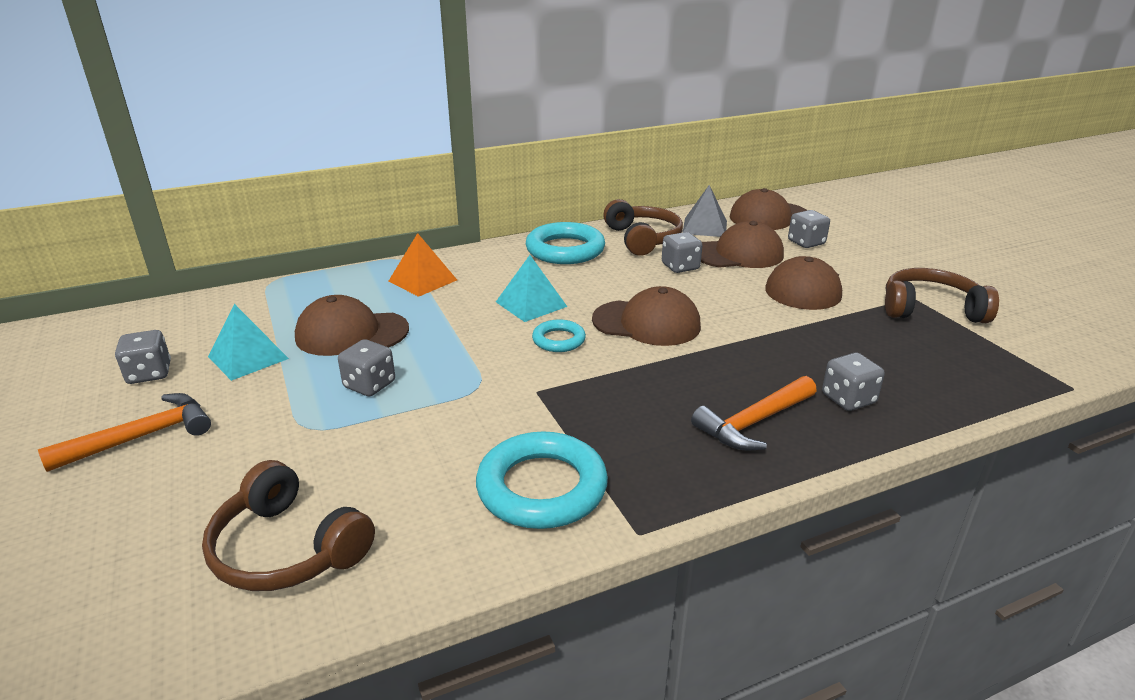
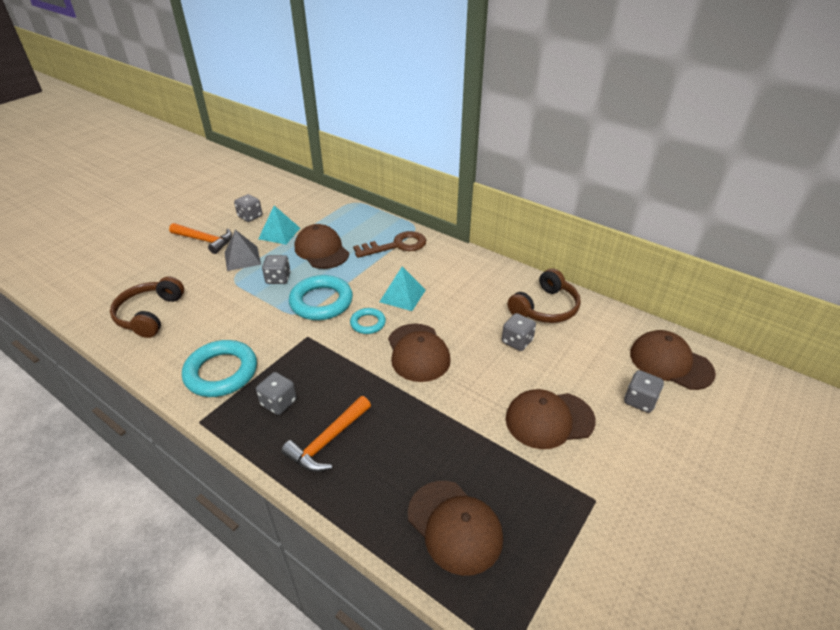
camera: 60 degrees right, 10 degrees up
(422, 280) = (396, 245): orange pyramid -> brown key
(565, 250) = (489, 280): turquoise ring -> turquoise ring (321, 302)
(704, 227) = (603, 332): grey pyramid -> grey pyramid (242, 258)
(738, 254) = (571, 365): brown cap -> brown cap (454, 526)
(754, 422) = (328, 441): orange hammer -> orange hammer turned 75 degrees counterclockwise
(848, 399) = (387, 485): grey dice -> grey dice (279, 403)
(930, 309) = (582, 517): brown headphones -> none

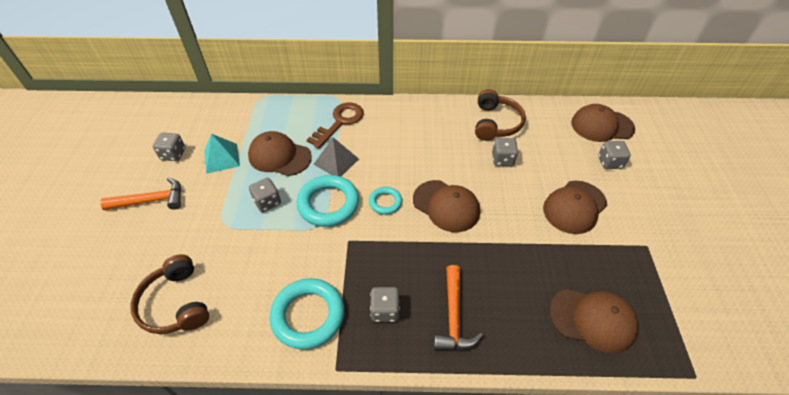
camera: 35 degrees left, 10 degrees up
(242, 258) = (211, 199): grey pyramid -> grey pyramid (336, 161)
(402, 295) = (388, 164): turquoise pyramid -> none

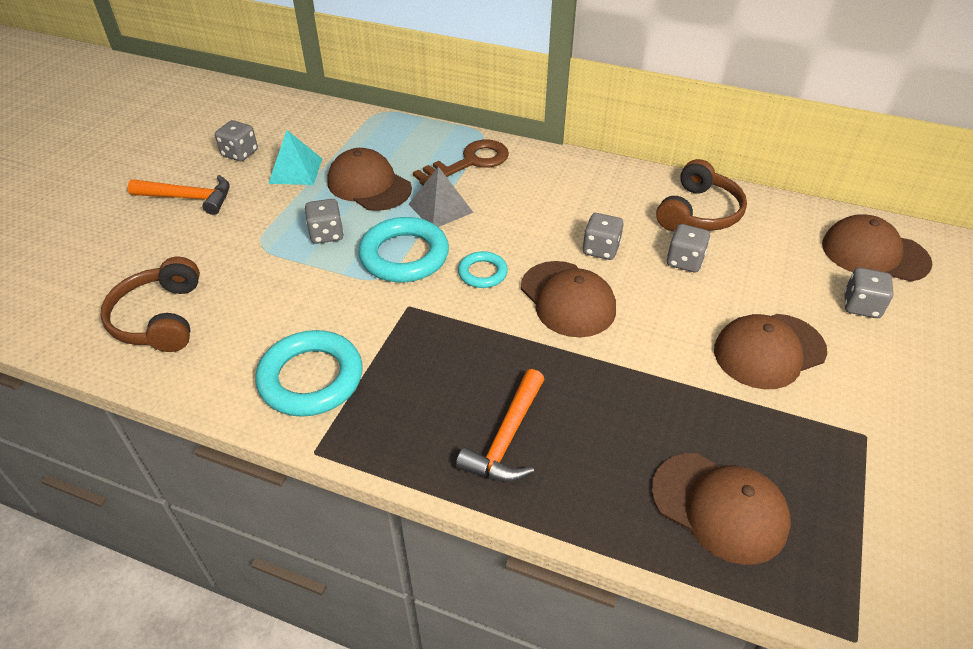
camera: 20 degrees right, 5 degrees down
(385, 310) = (414, 402): grey dice -> grey dice (601, 249)

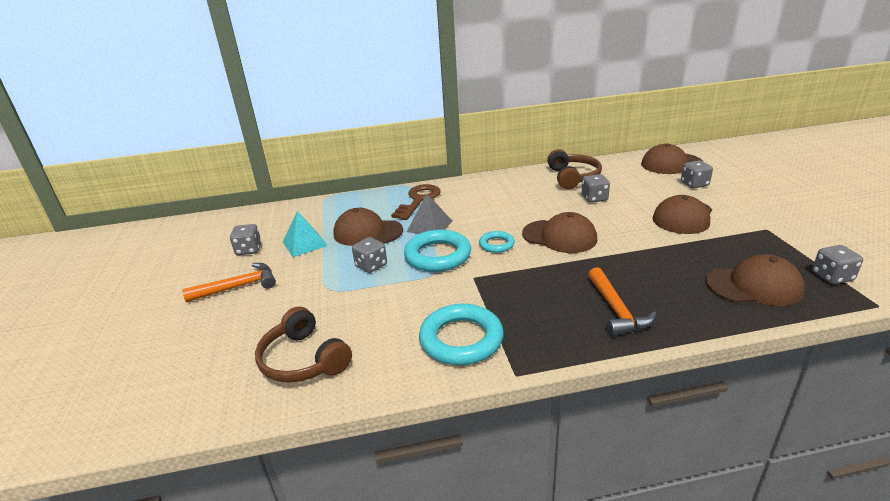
camera: 30 degrees left, 15 degrees down
(601, 249) = (546, 209): grey dice -> grey dice (832, 276)

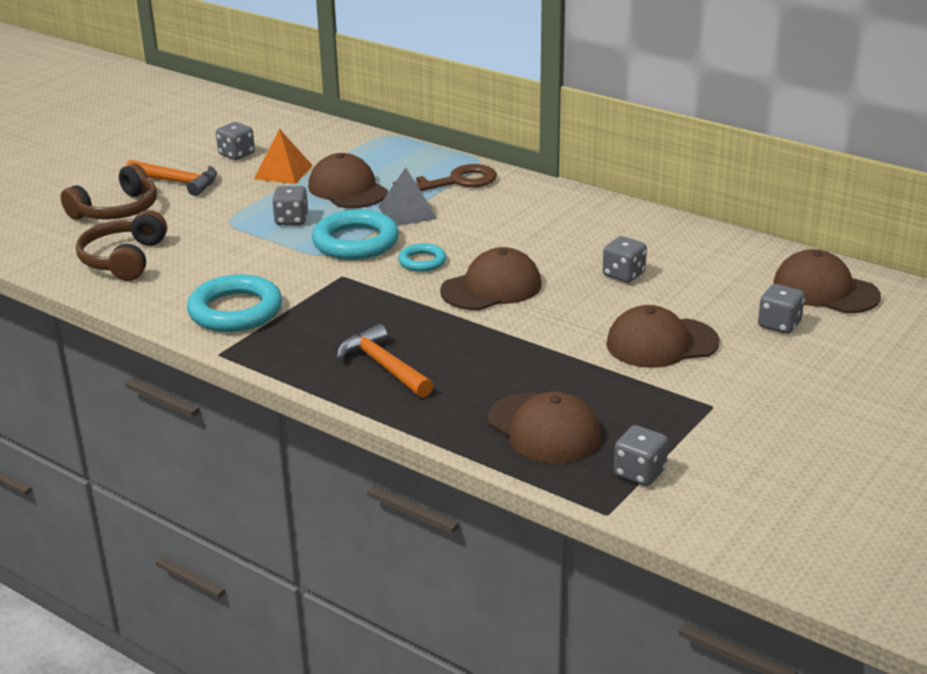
camera: 45 degrees right, 0 degrees up
(304, 243) = (283, 172): turquoise pyramid -> orange pyramid
(559, 236) = (492, 288): brown cap -> brown cap turned 105 degrees counterclockwise
(573, 177) = (663, 241): brown headphones -> brown headphones (117, 210)
(616, 310) = (384, 366): orange hammer -> orange hammer turned 105 degrees clockwise

